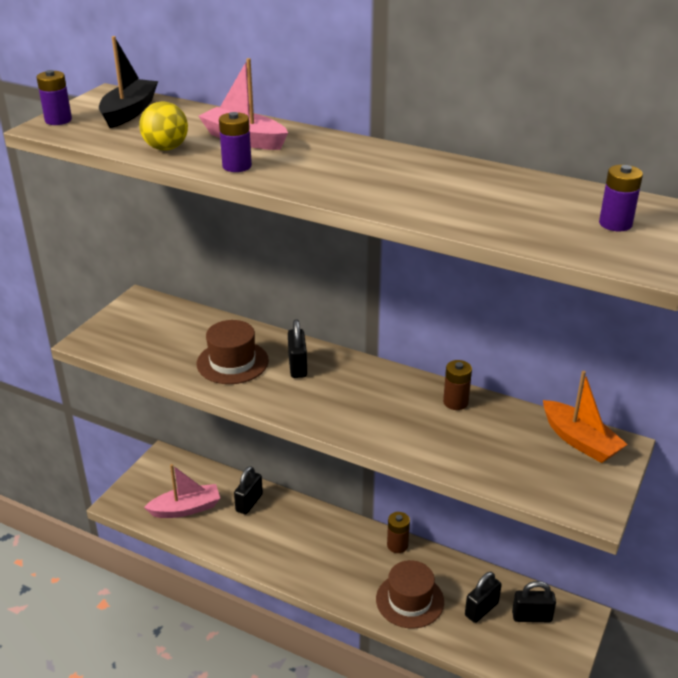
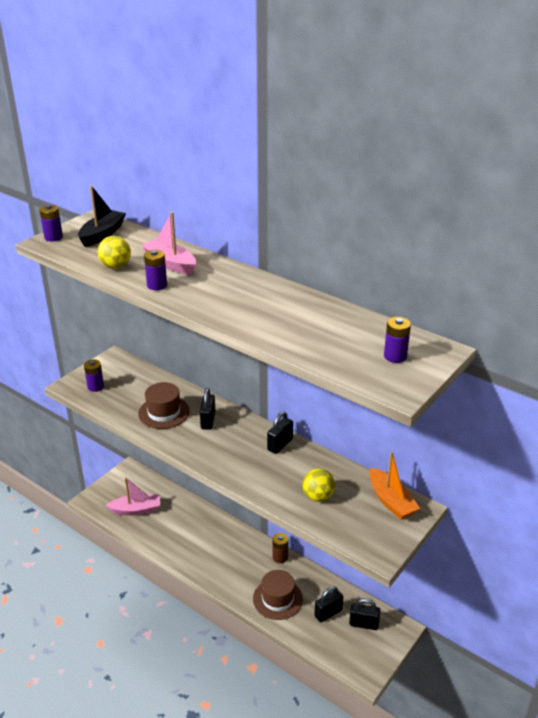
camera: 10 degrees right, 0 degrees up
(125, 339) = (95, 387): none -> purple battery
(249, 503) = (181, 511): black padlock -> black padlock (280, 445)
(455, 402) = (311, 461): brown battery -> none
(482, 446) = (318, 496): none -> yellow ball

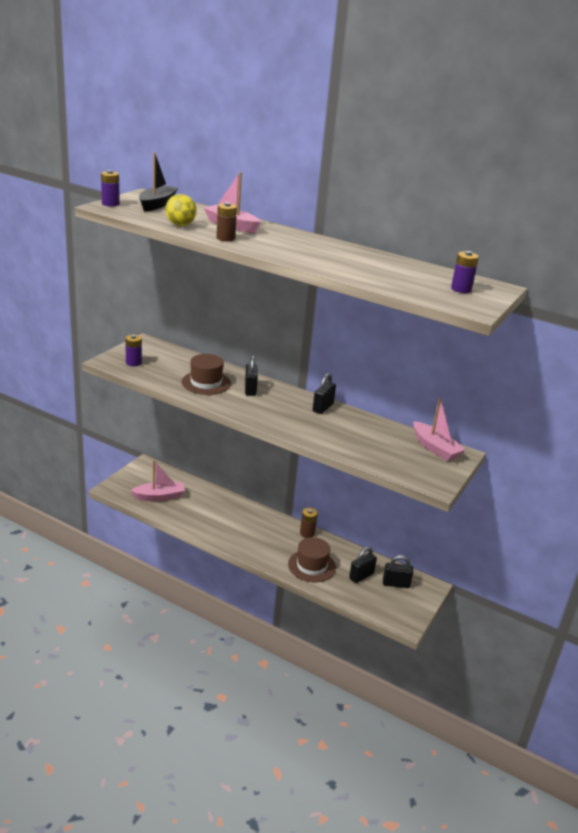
camera: 10 degrees left, 5 degrees down
(157, 285) = (225, 238): purple battery -> brown battery
(318, 496) = (368, 444): yellow ball -> none
(391, 501) = (435, 448): orange boat -> pink boat

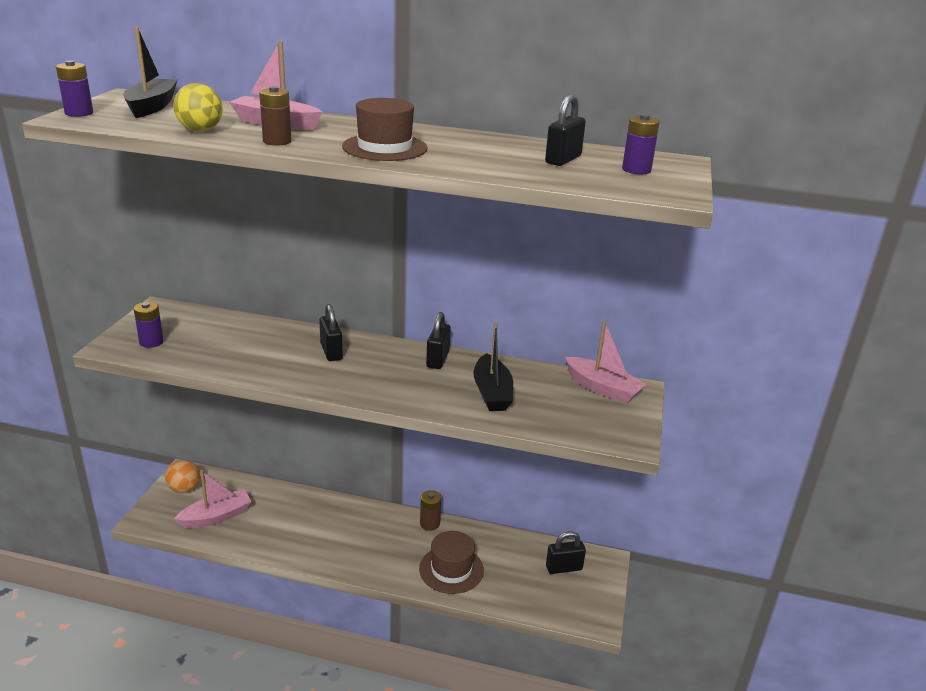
camera: 15 degrees left, 0 degrees up
(143, 474) = (184, 489): none -> orange ball
(206, 383) = (266, 353): brown hat -> brown hat (384, 147)
(351, 436) = (492, 393): none -> black boat
(361, 576) = (518, 568): black padlock -> black padlock (563, 160)

